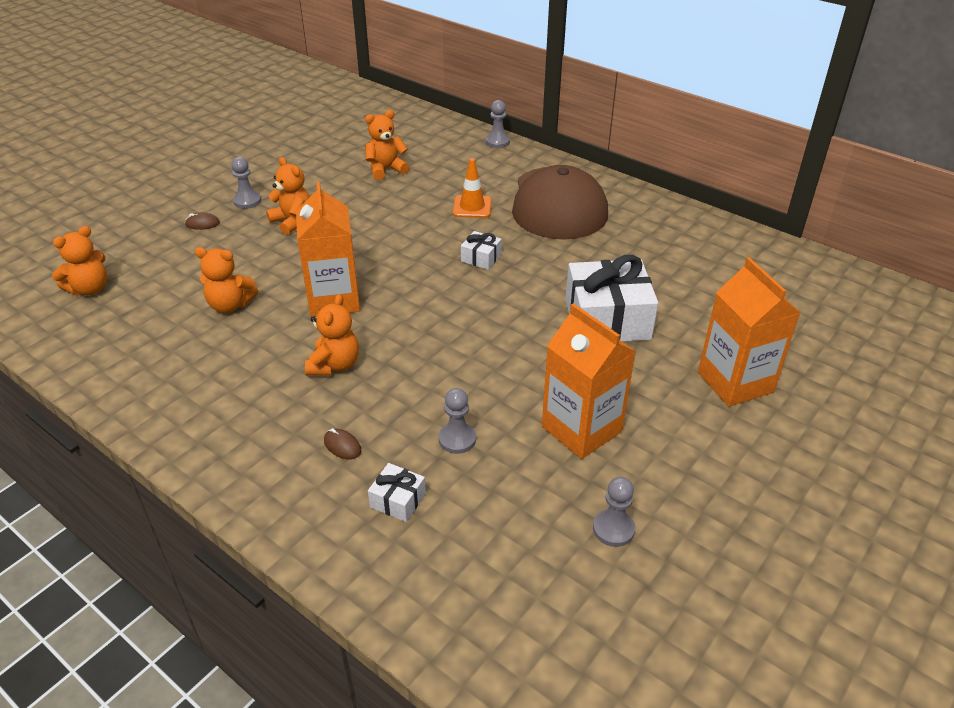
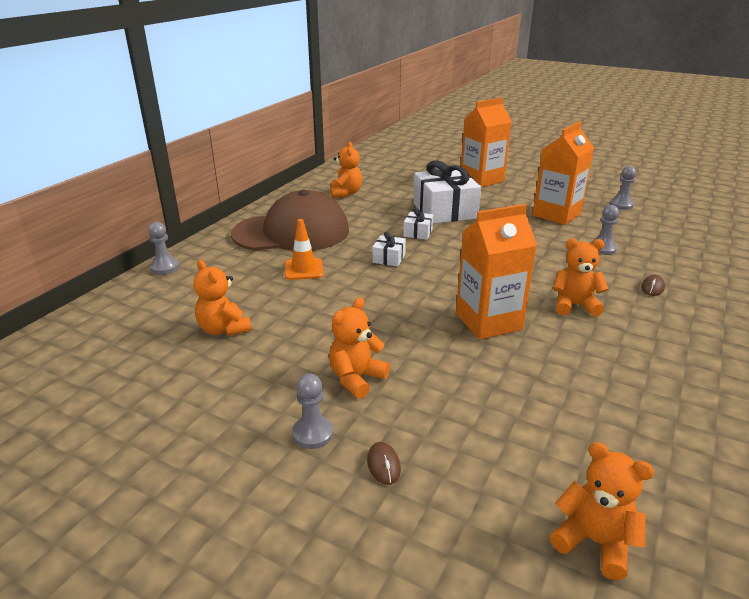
camera: 100 degrees left, 10 degrees down
(230, 305) = (539, 386): orange teddy bear -> orange teddy bear (346, 193)
(398, 500) = (673, 262): white gift -> white gift (418, 232)

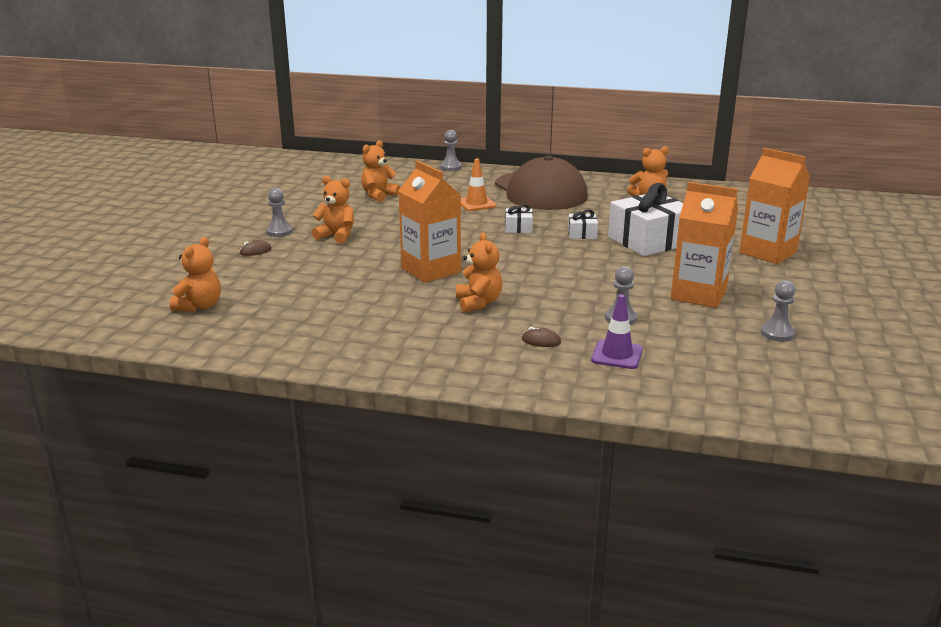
camera: 75 degrees right, 5 degrees down
(670, 261) = (617, 355): none -> purple traffic cone

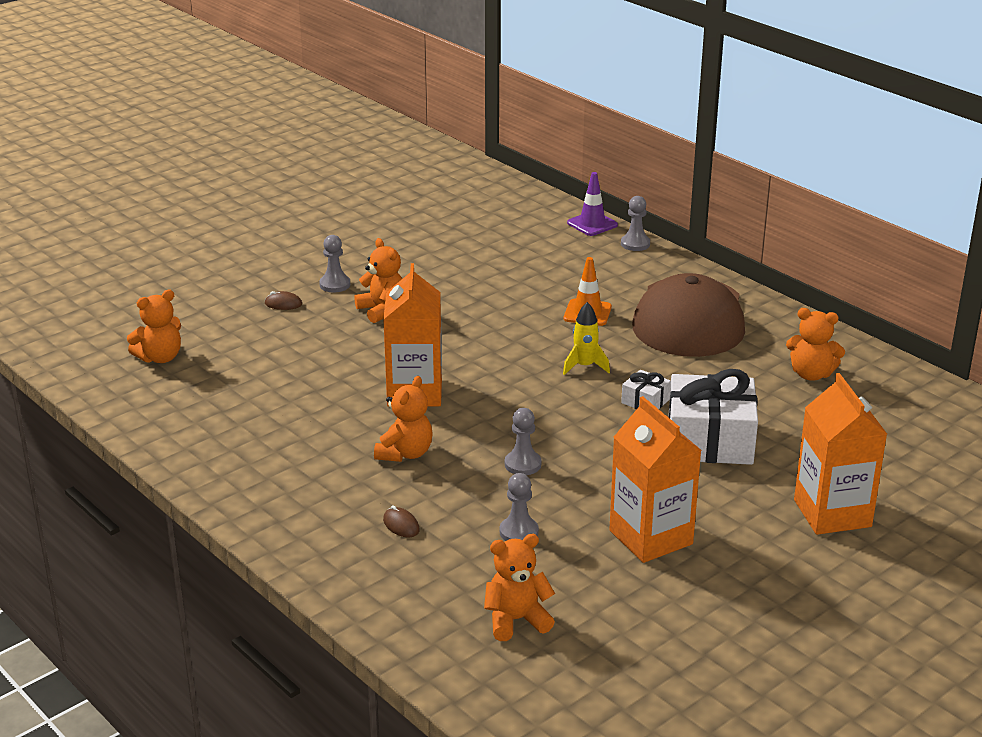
camera: 35 degrees right, 5 degrees up
(379, 195) = (496, 264): orange teddy bear -> orange teddy bear (516, 620)
(518, 228) = (585, 366): white gift -> yellow rocket
(617, 355) = (449, 574): purple traffic cone -> purple traffic cone (592, 224)
(777, 333) = (658, 624): grey pawn -> grey pawn (523, 464)

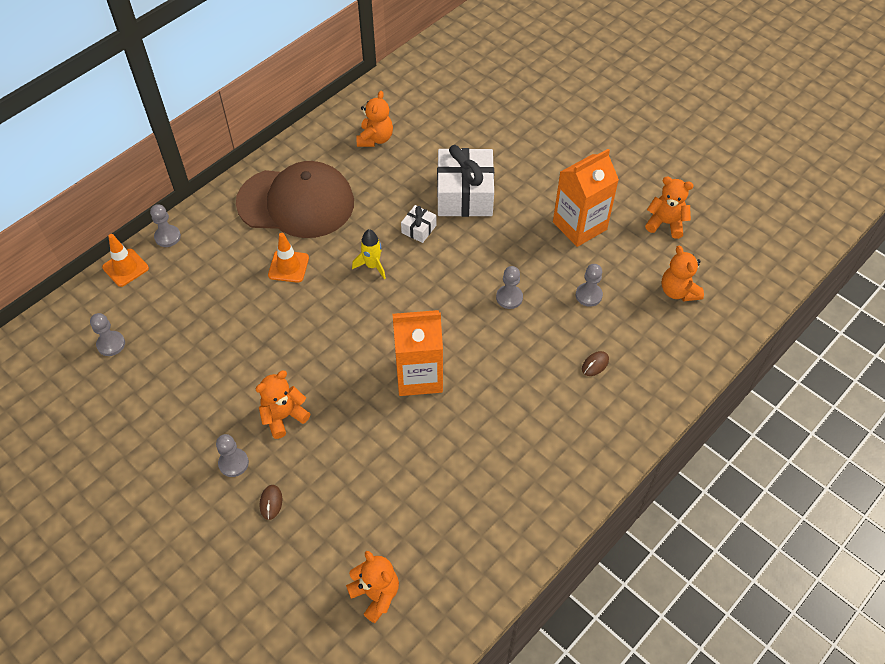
camera: 95 degrees left, 25 degrees up
(405, 453) = (506, 372): orange teddy bear -> orange teddy bear (665, 223)
(493, 221) = (111, 344): none -> grey pawn
(592, 224) = (125, 268): purple traffic cone -> orange traffic cone
(832, 513) = (537, 139): orange carton -> none

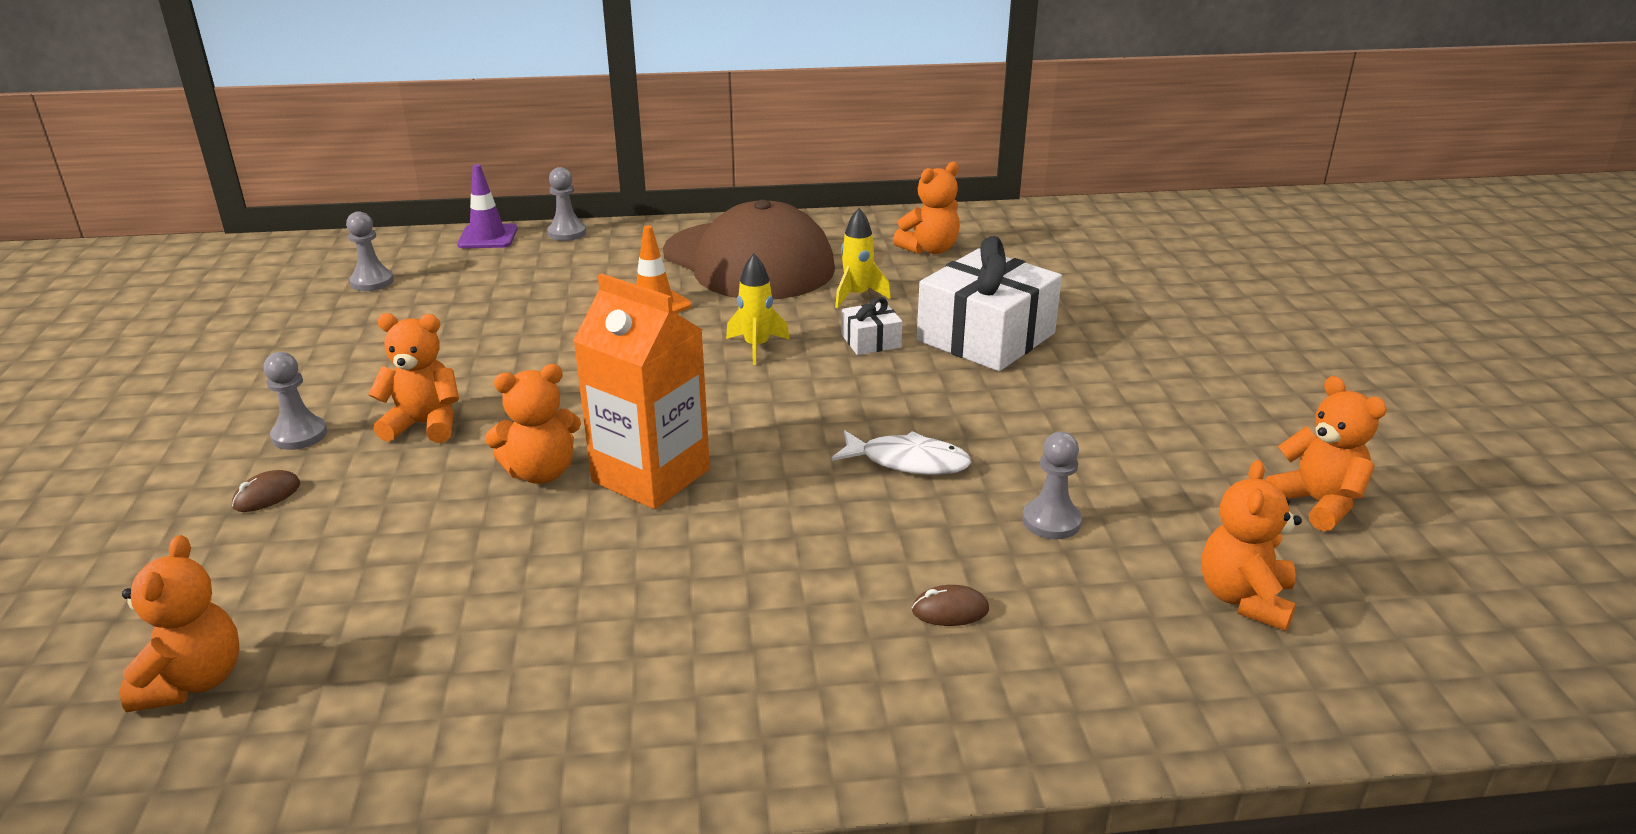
camera: 40 degrees right, 25 degrees down
(125, 268) = (487, 237): orange traffic cone -> purple traffic cone
(372, 406) = (541, 473): none -> orange teddy bear
(378, 198) = (857, 296): none -> yellow rocket
(509, 297) = (908, 462): grey pawn -> white fish
(579, 226) = (1138, 439): orange carton -> none

